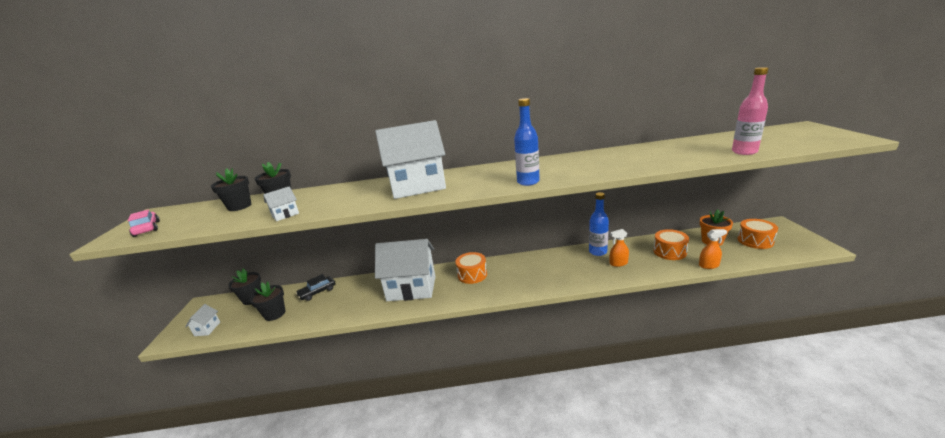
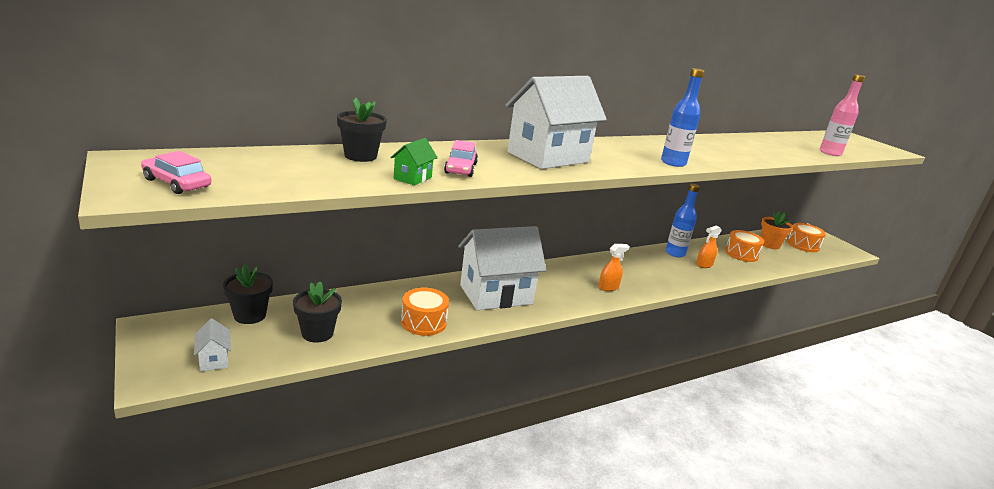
camera: 30 degrees left, 0 degrees up
(239, 206) = (302, 161): black flower pot -> none
(285, 215) = (412, 178): white house -> green house
(317, 292) = (357, 302): black car -> none
(332, 204) = (460, 168): none -> pink car
(472, 274) = (558, 277): orange drum -> orange drum (423, 322)
(709, 265) = (782, 267): orange spray bottle -> orange spray bottle (608, 287)

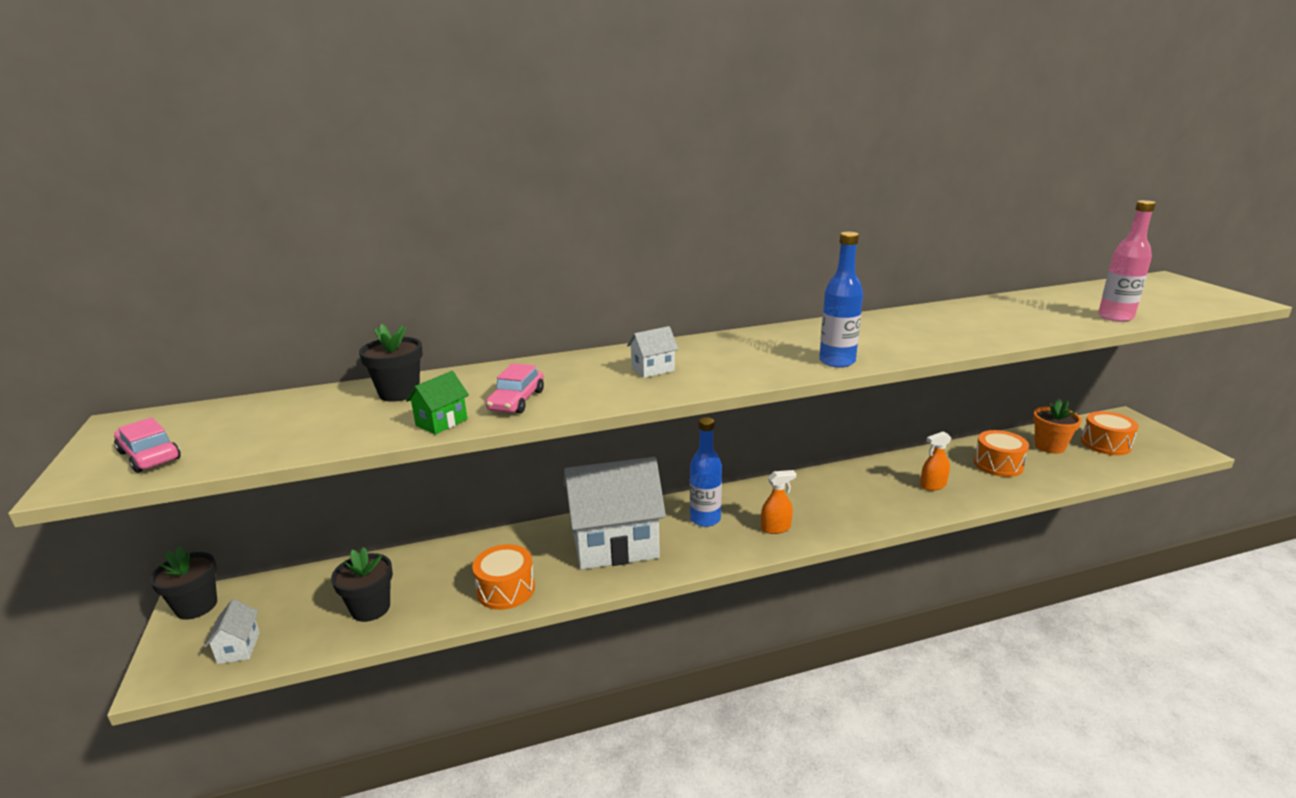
camera: 15 degrees right, 0 degrees up
(250, 315) = (304, 584): black flower pot -> black flower pot (196, 606)
(548, 157) = (653, 369): white house -> white house, size x0.40
(675, 253) = (894, 469): blue bottle -> blue bottle (705, 519)

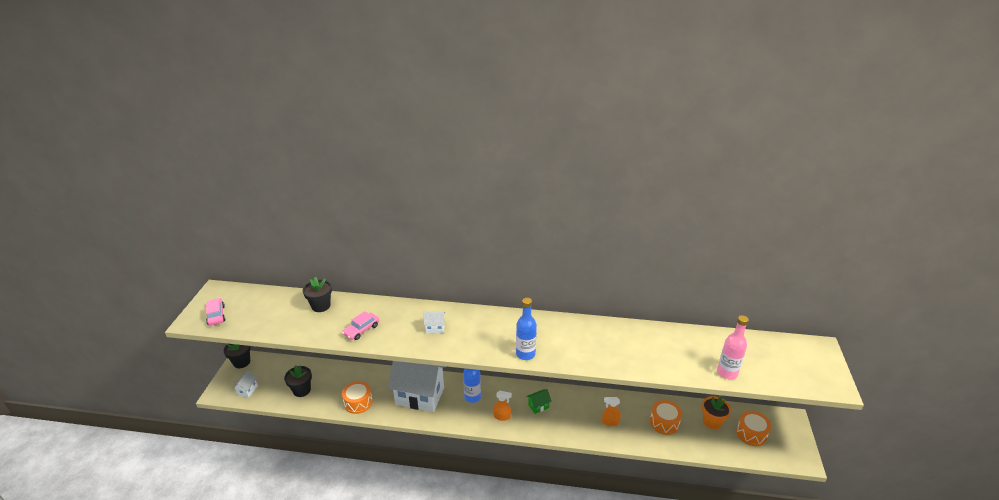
camera: 25 degrees right, 10 degrees up
(441, 422) = (323, 334): green house -> green house (538, 406)

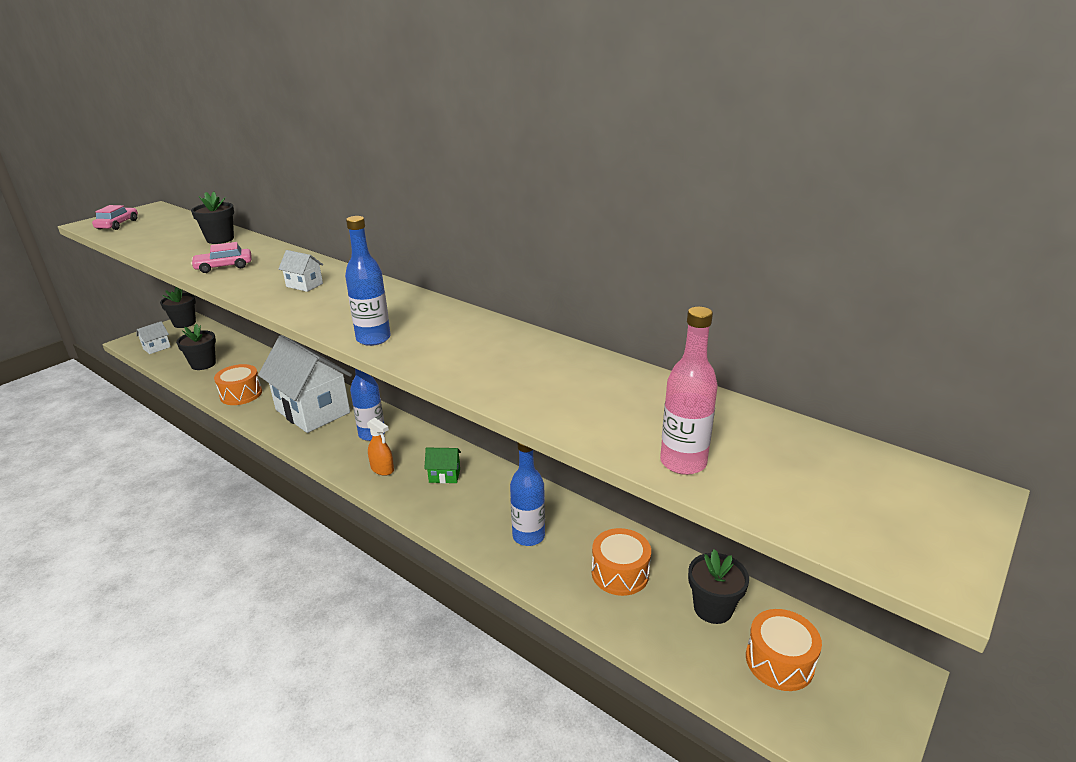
camera: 30 degrees right, 5 degrees down
(610, 422) = (528, 536): orange spray bottle -> blue bottle
(712, 422) = (713, 608): orange flower pot -> black flower pot

